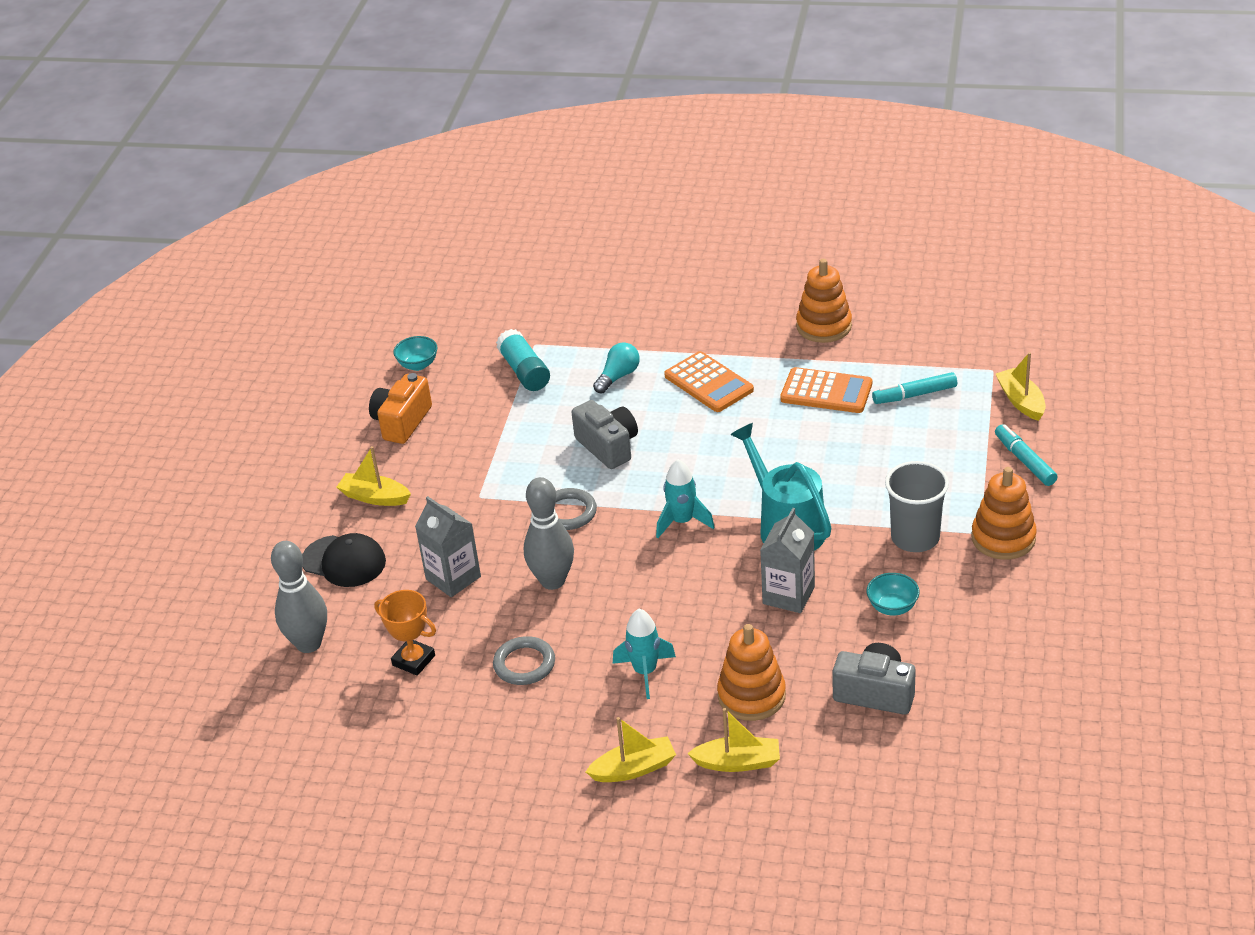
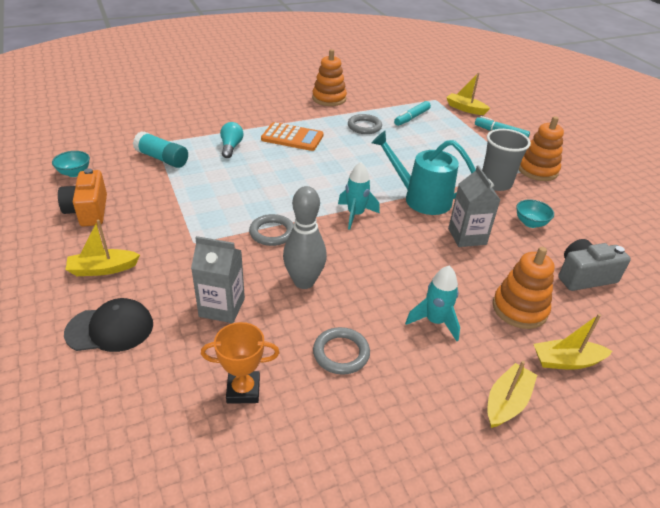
camera: 40 degrees left, 0 degrees up
(309, 644) = (125, 418): grey bowling pin -> none
(608, 446) = (262, 186): grey camera -> none
(738, 762) = (566, 361): yellow boat -> yellow boat turned 150 degrees counterclockwise
(826, 392) = (364, 126): orange calculator -> grey ring

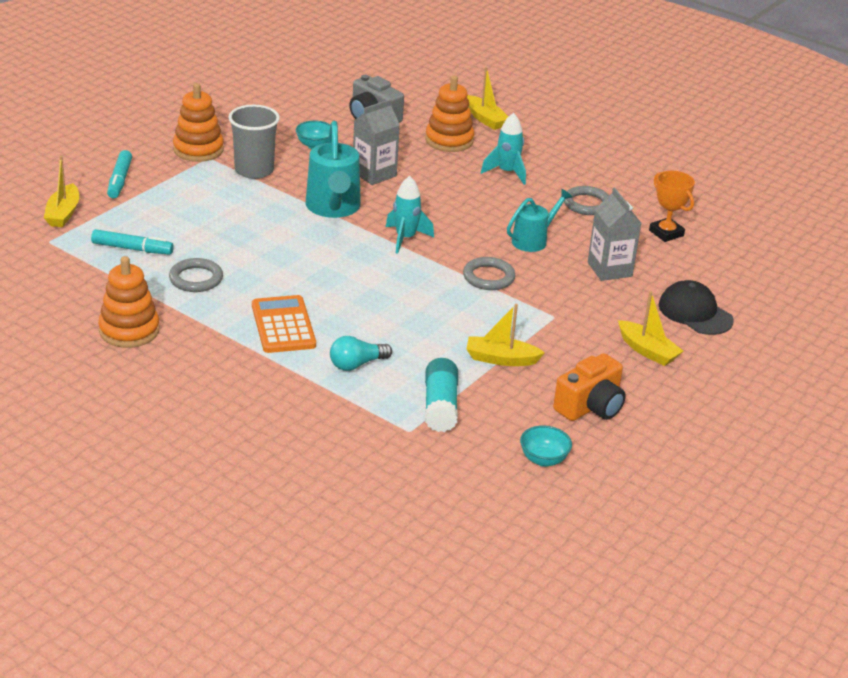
camera: 120 degrees left, 5 degrees down
(304, 282) = (533, 240): grey bowling pin -> turquoise watering can
(507, 402) = (550, 137): yellow boat -> yellow boat (501, 359)

